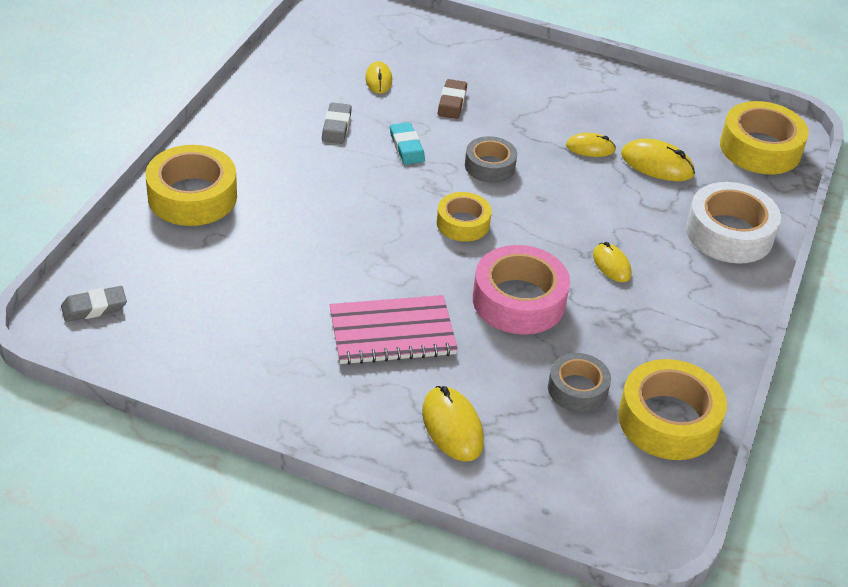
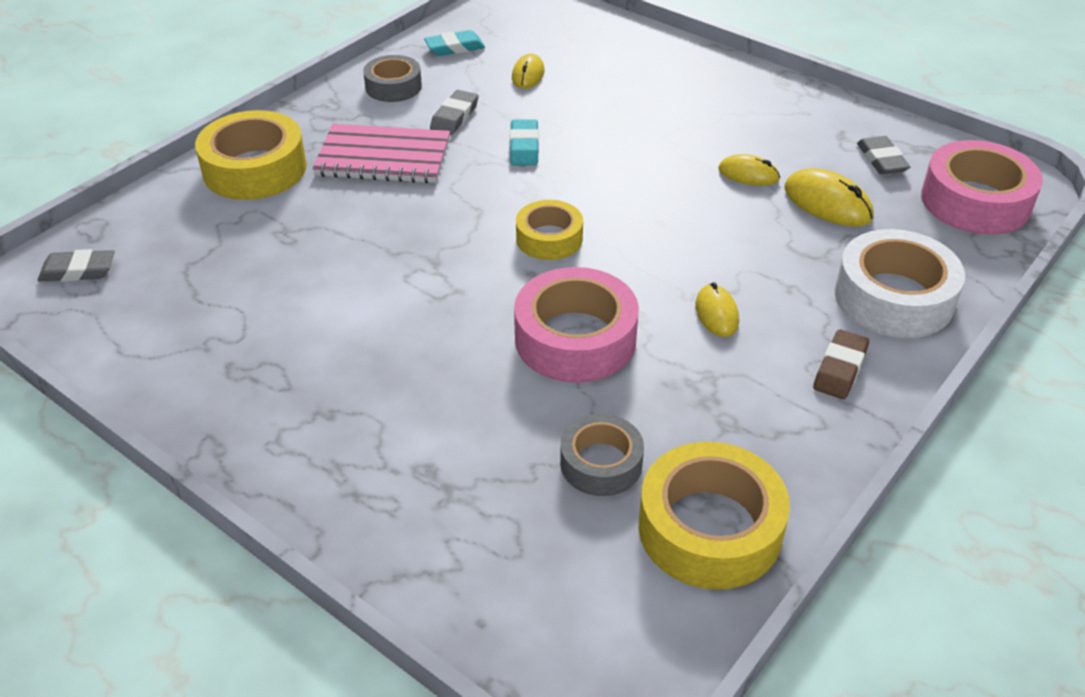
camera: 20 degrees right, 0 degrees up
(304, 61) = (455, 47): none -> turquoise eraser
(392, 332) = (398, 352): pink notebook -> pink notebook (383, 157)
(452, 102) = (601, 106): brown eraser -> brown eraser (840, 369)
(452, 427) = (412, 483): yellow mouse -> none
(490, 166) = (613, 179): grey tape -> grey tape (393, 86)
(683, 122) = (881, 160): none -> grey eraser
(760, 148) = (975, 201): yellow tape -> pink tape

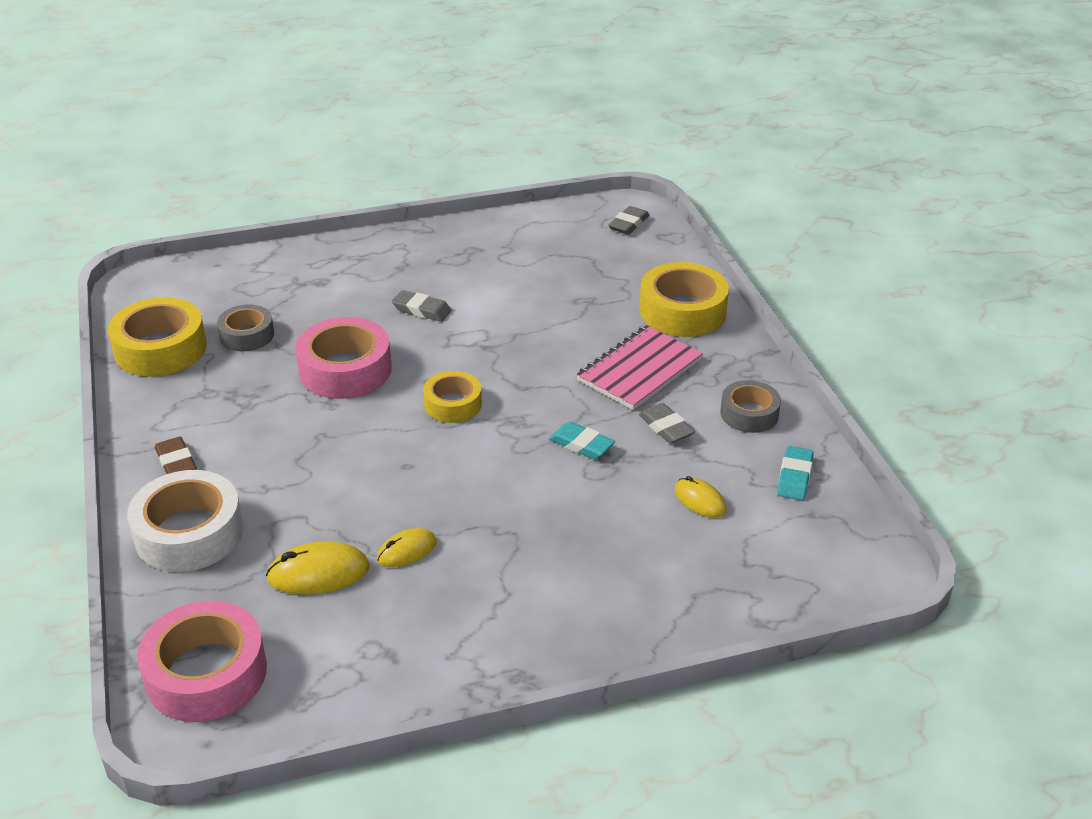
camera: 125 degrees right, 5 degrees down
(716, 313) = (289, 438): yellow mouse -> none
(881, 160) = (326, 654): grey eraser -> grey eraser (421, 310)

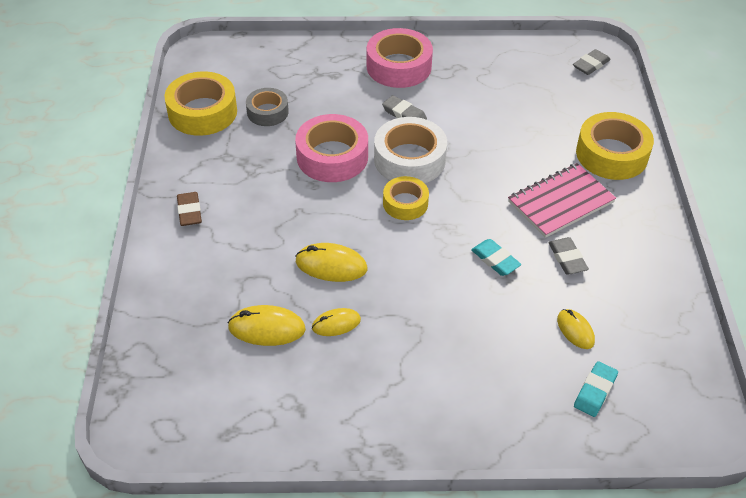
camera: 15 degrees right, 10 degrees up
(189, 533) = (183, 273): white tape -> white tape (409, 159)
(206, 673) = (166, 393): pink tape -> pink tape (399, 66)
(380, 488) = (331, 265): none -> yellow mouse
(749, 414) = (639, 260): grey tape -> none
(794, 477) = (659, 326): turquoise eraser -> turquoise eraser (595, 391)

